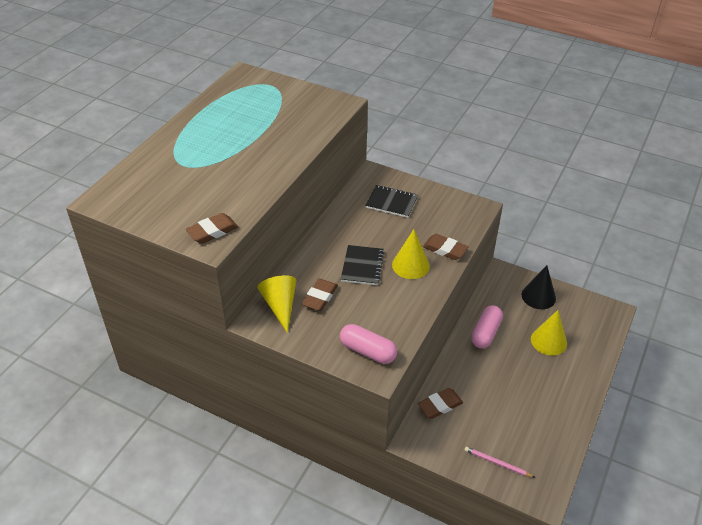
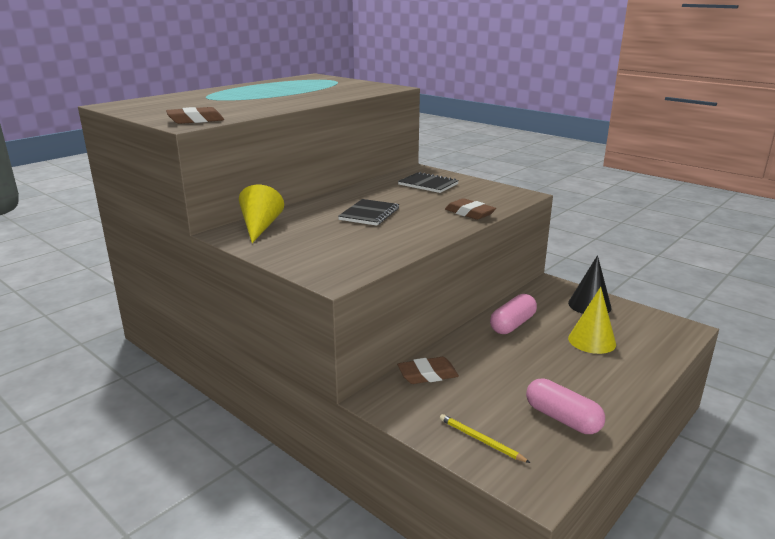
camera: 15 degrees right, 20 degrees down
(320, 297) = (307, 226): brown eraser -> none
(368, 351) = (333, 264): pink capsule -> pink capsule (562, 418)
(410, 265) = (424, 218): yellow cone -> none
(497, 463) = (481, 440): pink pencil -> yellow pencil

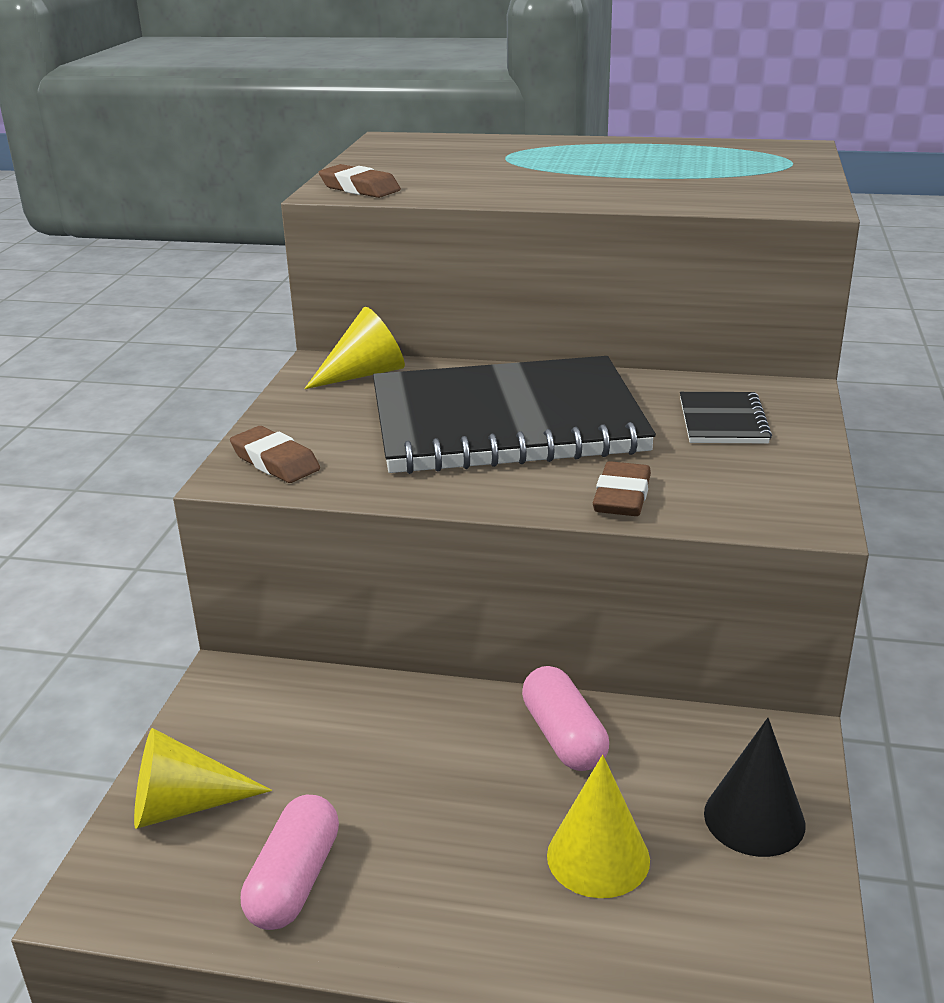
camera: 60 degrees right, 5 degrees up
(369, 214) = (506, 422): black notebook -> black notebook, size x2.49
(427, 374) = (323, 698): brown eraser -> brown eraser (275, 461)
(481, 440) = (184, 805): yellow pencil -> yellow cone
(512, 324) = (564, 737): pink capsule -> pink capsule turned 60 degrees clockwise

